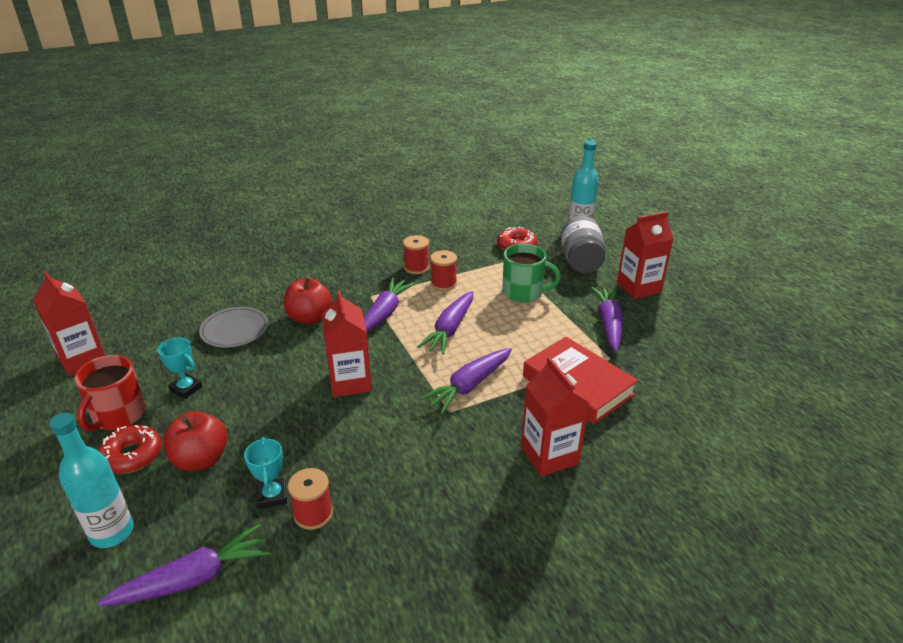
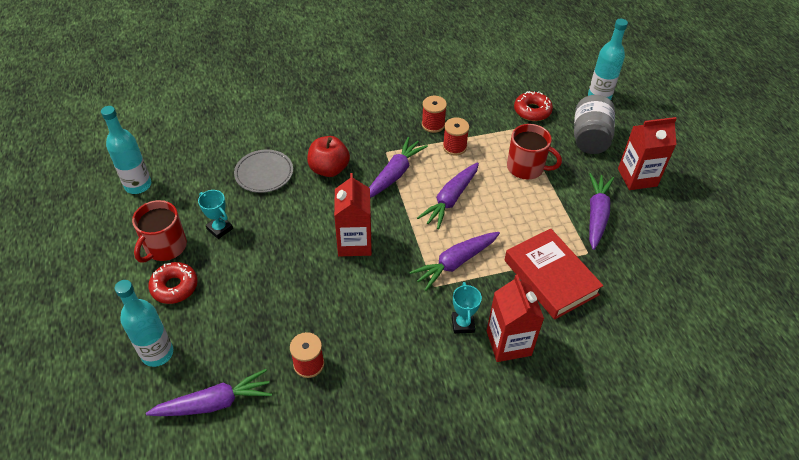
camera: 10 degrees right, 15 degrees up
(82, 359) = (138, 185): red carton -> turquoise bottle
(201, 459) = (227, 299): red apple -> none
(272, 496) = (279, 342): turquoise trophy -> turquoise trophy (462, 324)
(523, 292) = (526, 167): green mug -> red mug

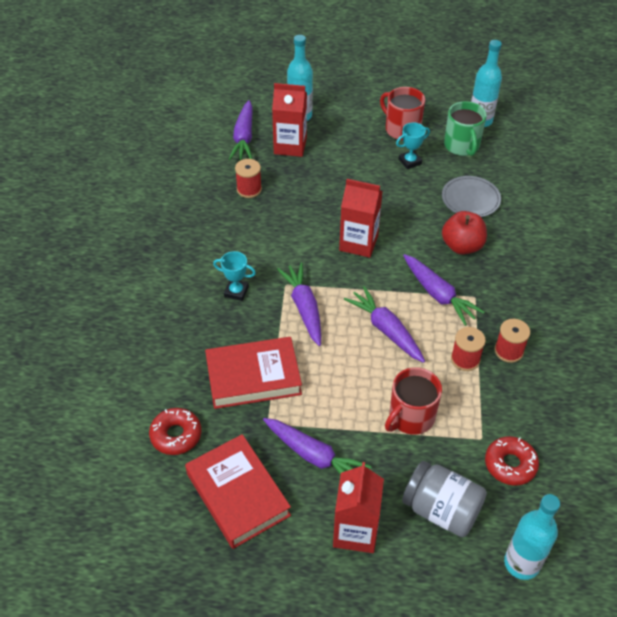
camera: 110 degrees right, 0 degrees up
(174, 287) = (357, 130): red donut -> red donut (176, 435)
(183, 192) = (462, 146): none -> green mug
(508, 343) = (201, 317): red carton -> red carton (290, 146)
(660, 252) = (238, 494): none -> red book

